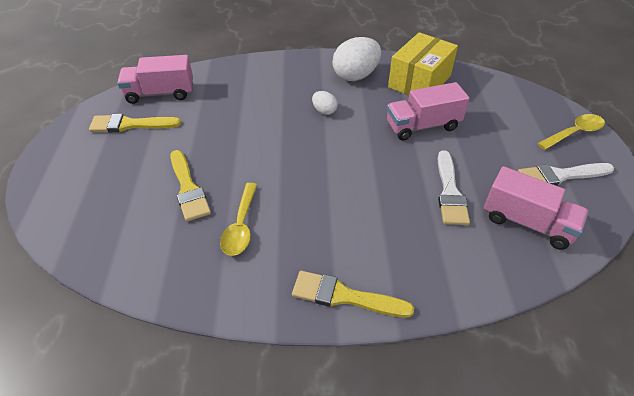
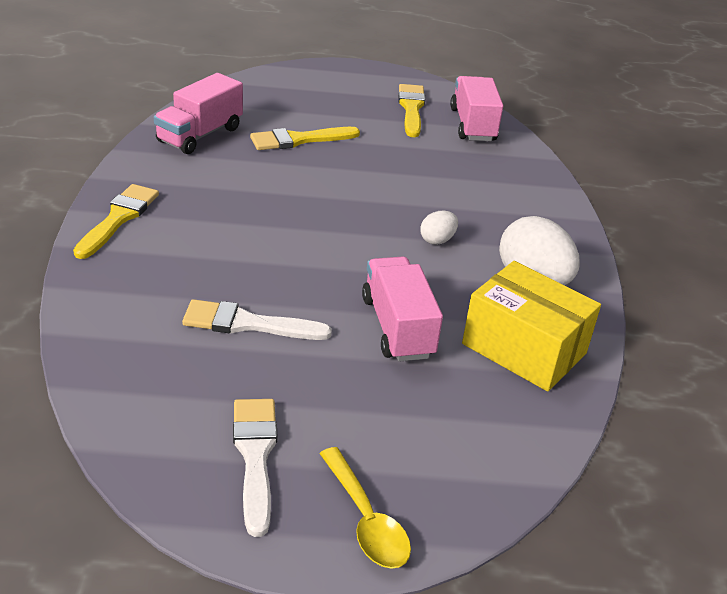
camera: 90 degrees right, 10 degrees down
(241, 226) = (235, 167): yellow spoon -> none
(527, 223) = (169, 384): pink truck -> pink truck (200, 135)

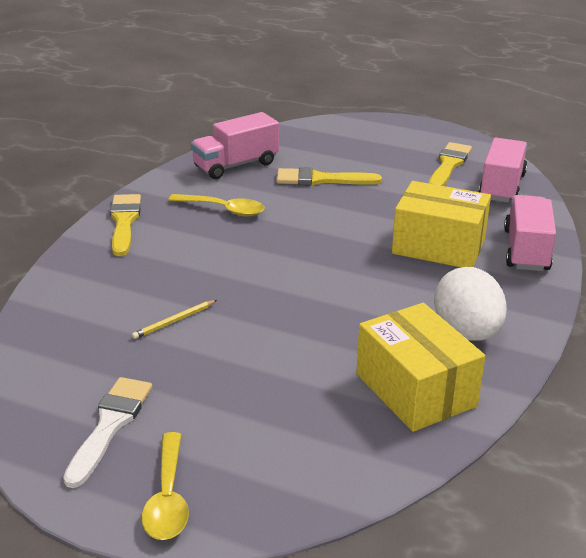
camera: 25 degrees right, 5 degrees down
(118, 218) = (124, 222): yellow brush -> yellow brush turned 45 degrees counterclockwise
(219, 188) = (223, 209): none -> yellow spoon
(248, 324) = (174, 321): white brush -> yellow pencil
(397, 327) = (305, 349): pink truck -> pink truck (526, 250)
(437, 240) = (394, 282): white egg -> none
(454, 196) = (438, 246): none -> yellow box

